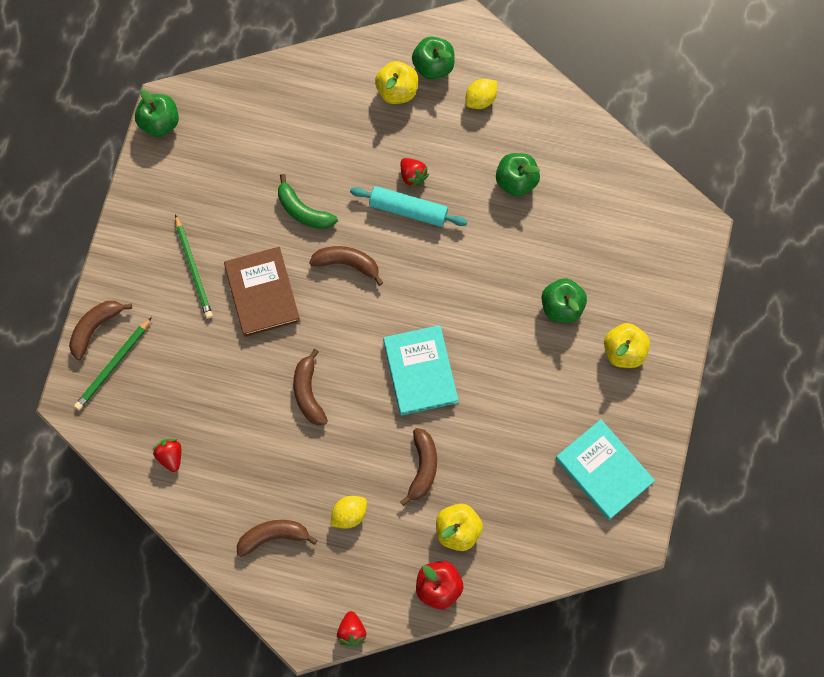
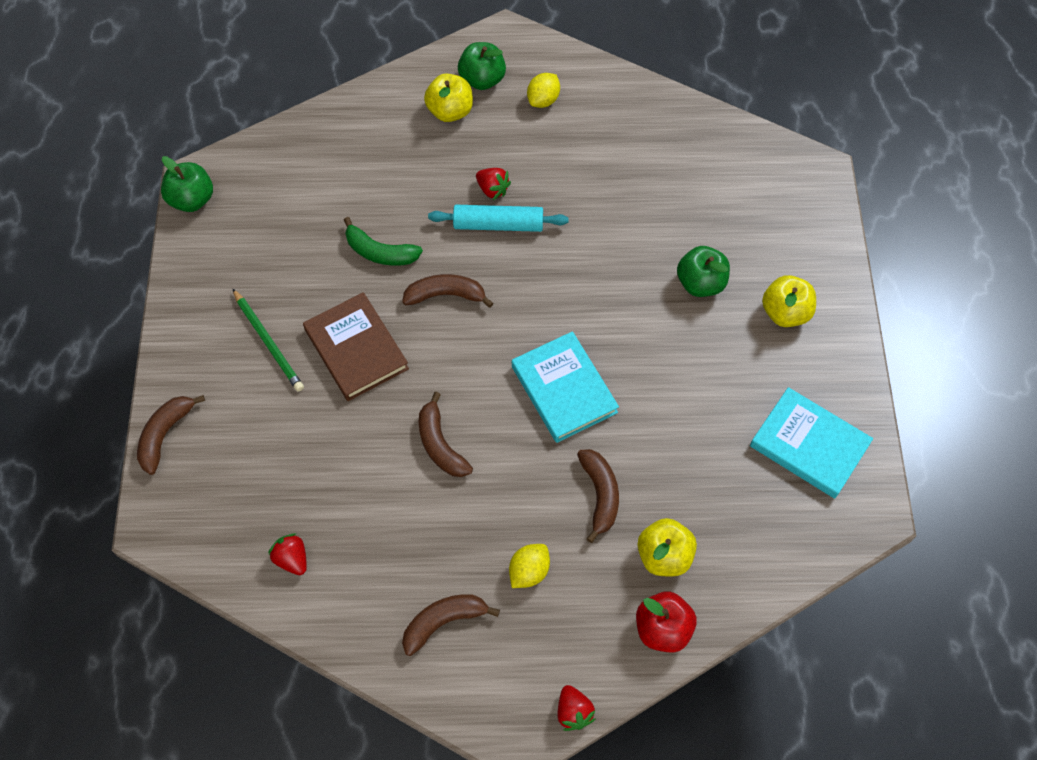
camera: 15 degrees left, 10 degrees down
(113, 365) = (197, 471): green pencil -> none
(516, 181) = (607, 169): green apple -> none

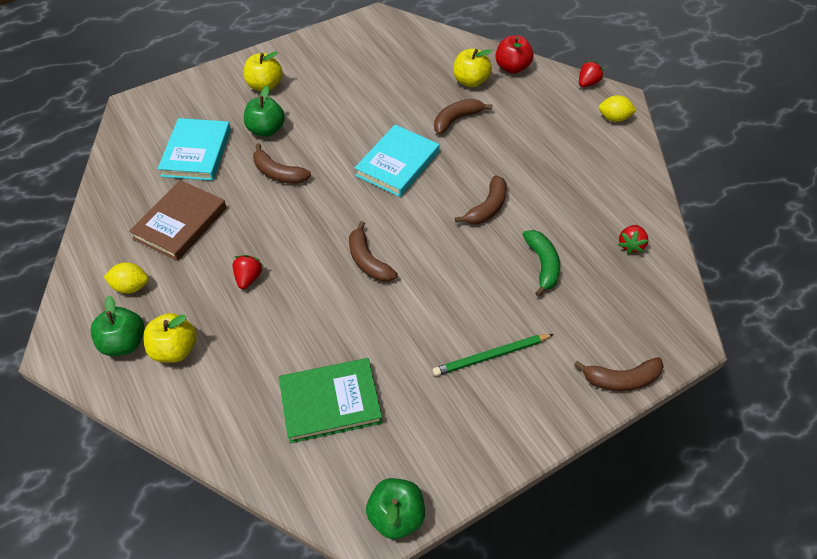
camera: 120 degrees left, 10 degrees down
(268, 342) = (491, 356): green pencil -> green pencil turned 135 degrees counterclockwise
(318, 198) = (330, 402): none -> green book
(356, 349) = (454, 293): brown book -> brown book (180, 223)
(380, 252) = (357, 324): green banana -> green banana (542, 265)
(443, 622) = (594, 153): brown banana -> brown banana (278, 173)
(498, 225) = (282, 258): turquoise rolling pin -> none
(529, 571) = (530, 130): yellow lemon -> yellow lemon (614, 118)
(809, 445) = (354, 50): turquoise book -> turquoise book (197, 153)

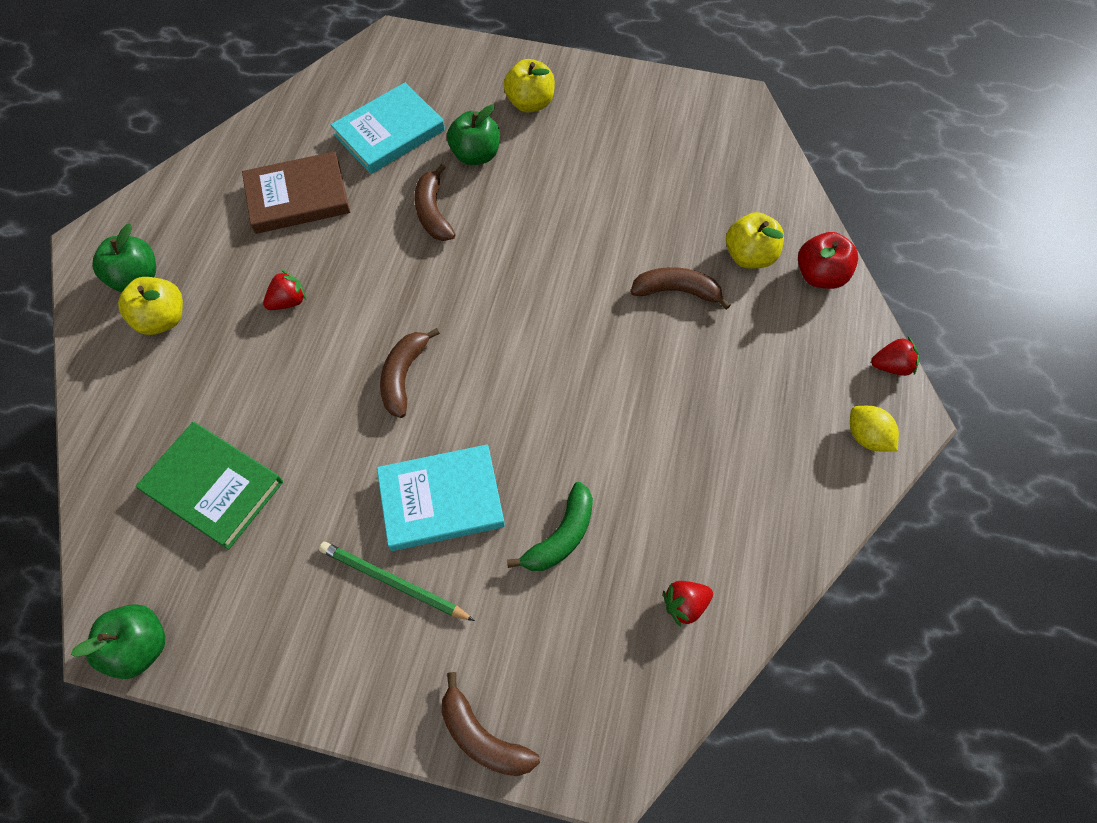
camera: 45 degrees right, 10 degrees up
(131, 286) = (196, 228): yellow lemon -> none
(397, 164) = (554, 293): turquoise book -> turquoise book (441, 500)
(487, 207) = (584, 420): brown banana -> none

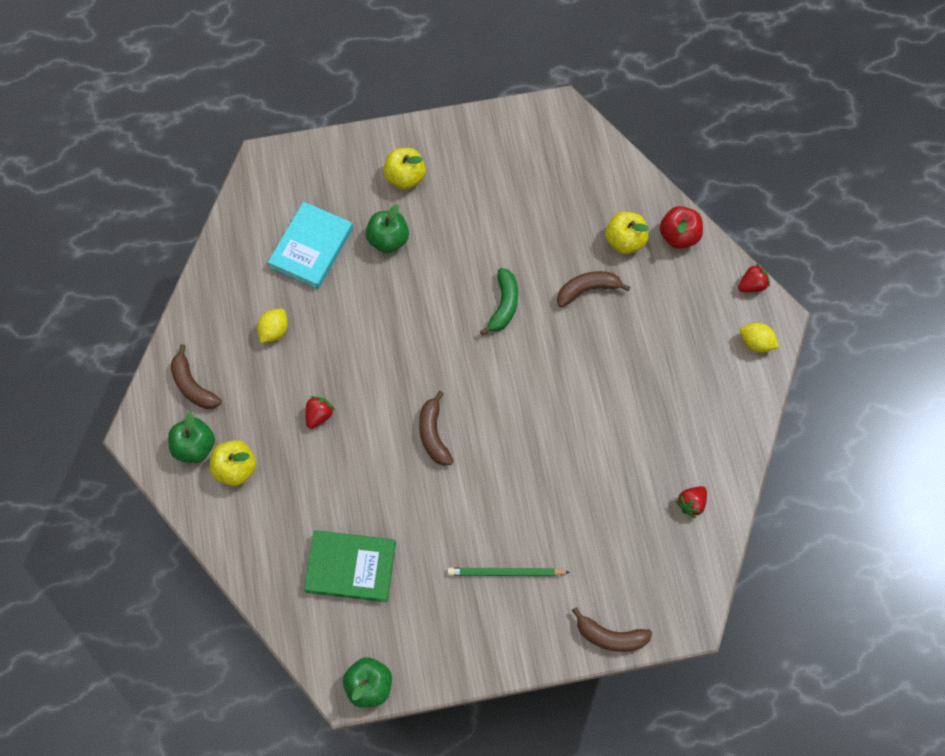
camera: 25 degrees left, 5 degrees up
(298, 197) = (274, 331): brown book -> yellow lemon
(433, 212) = (383, 300): brown banana -> brown banana (193, 385)
(441, 500) = (507, 507): turquoise book -> none
(561, 536) = (595, 495): green banana -> green banana (503, 305)

